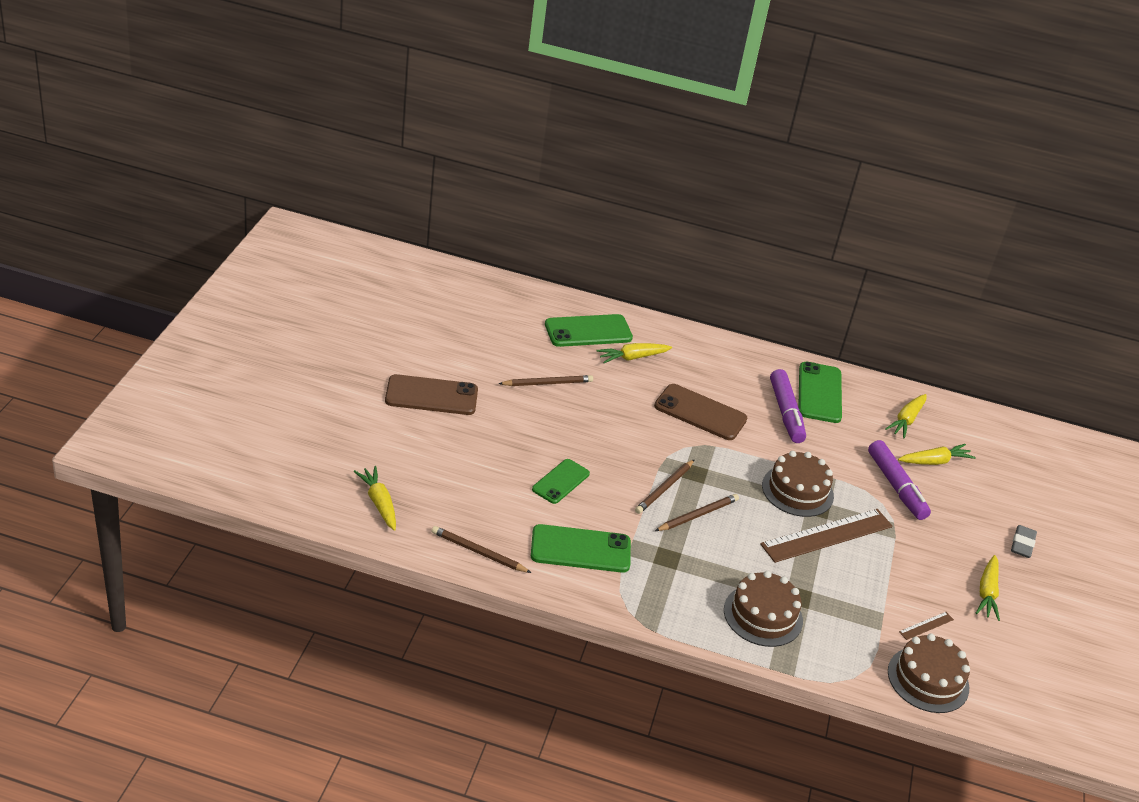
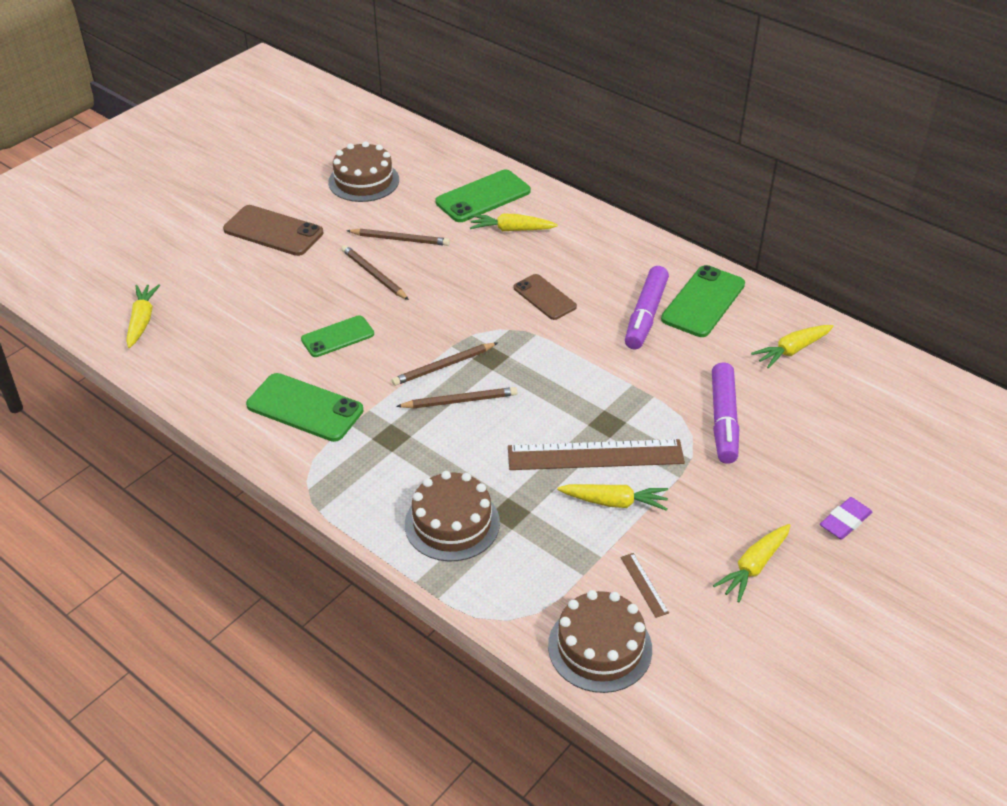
camera: 30 degrees right, 5 degrees up
(479, 552) = (199, 387): brown pencil -> brown pencil (374, 275)
(588, 331) = (483, 197): green phone -> green phone turned 45 degrees counterclockwise
(700, 413) = (544, 297): brown phone -> brown phone, size x0.66
(797, 491) = (596, 400): brown cake -> brown cake (364, 181)
(926, 625) = (644, 584): brown ruler -> brown ruler turned 75 degrees clockwise
(935, 461) = (795, 402): yellow carrot -> yellow carrot (615, 502)
(1022, 544) = (845, 521): grey eraser -> purple eraser

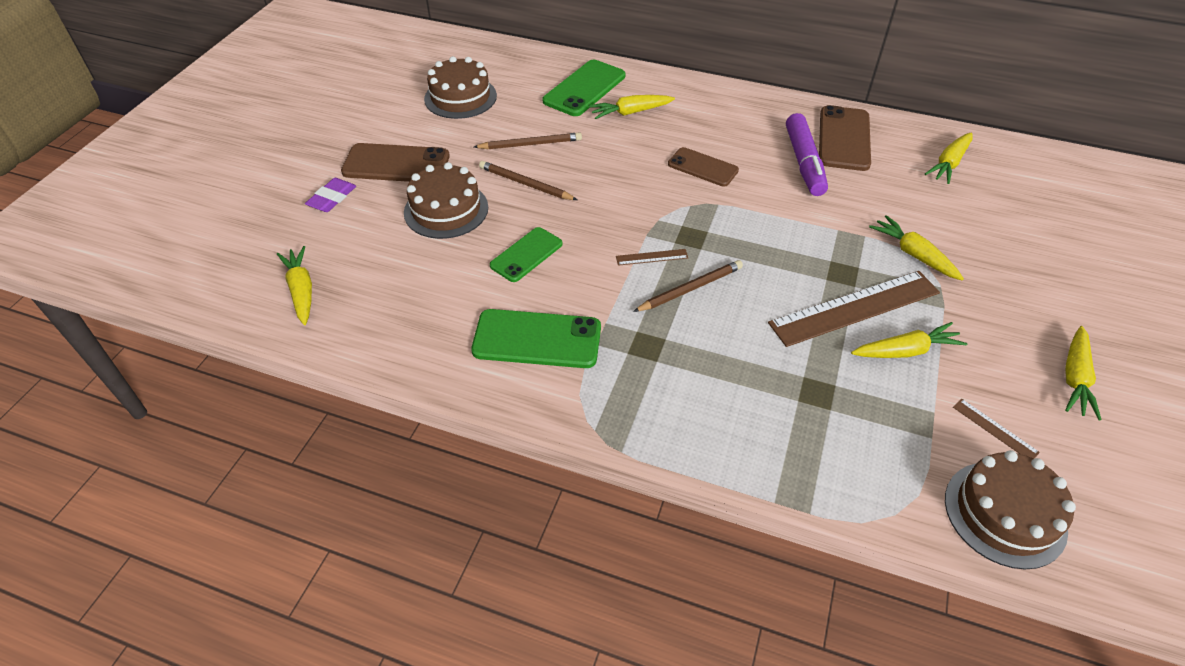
camera: 20 degrees left, 5 degrees up
(444, 366) = (652, 257): brown pencil -> brown ruler
(452, 523) = (768, 422): brown cake -> brown cake (446, 210)
(687, 424) = (913, 254): none -> yellow carrot
(703, 302) = (844, 138): green phone -> brown phone
(723, 420) = (941, 242): purple marker -> none
(845, 521) = (1113, 309): purple eraser -> purple eraser (332, 198)

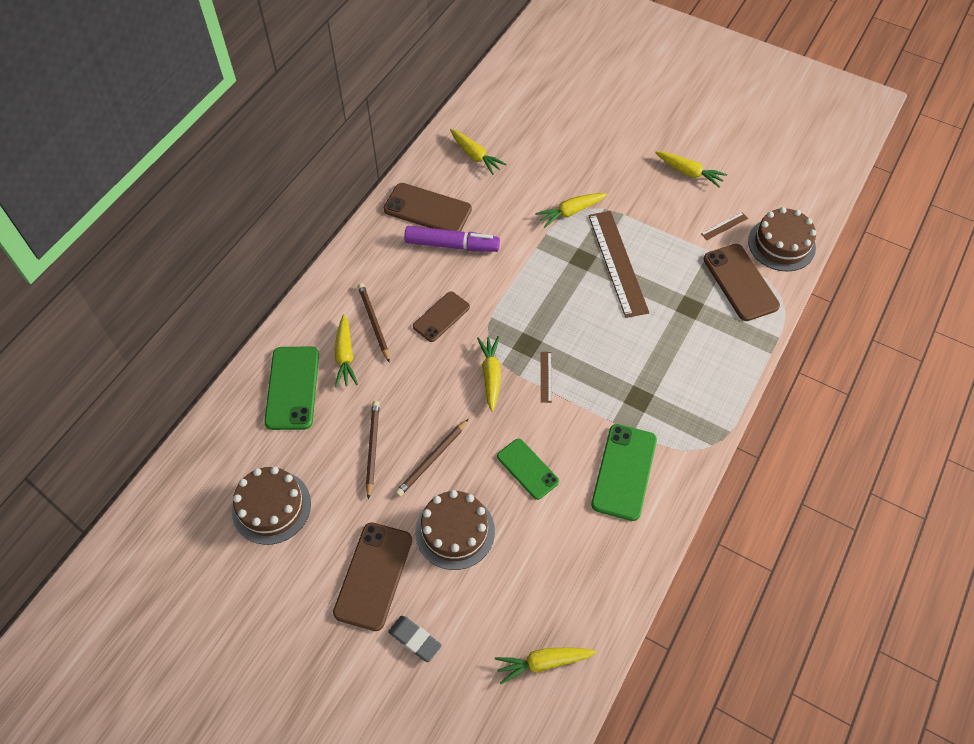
camera: 80 degrees left, 10 degrees up
(332, 198) = (415, 639): purple eraser -> grey eraser
(584, 88) = (292, 388): green phone -> green phone turned 45 degrees clockwise
(690, 289) = (585, 358): brown pencil -> brown pencil (374, 323)
(893, 455) = (740, 282): none -> brown phone
(906, 351) = (659, 247): yellow carrot -> yellow carrot (491, 375)

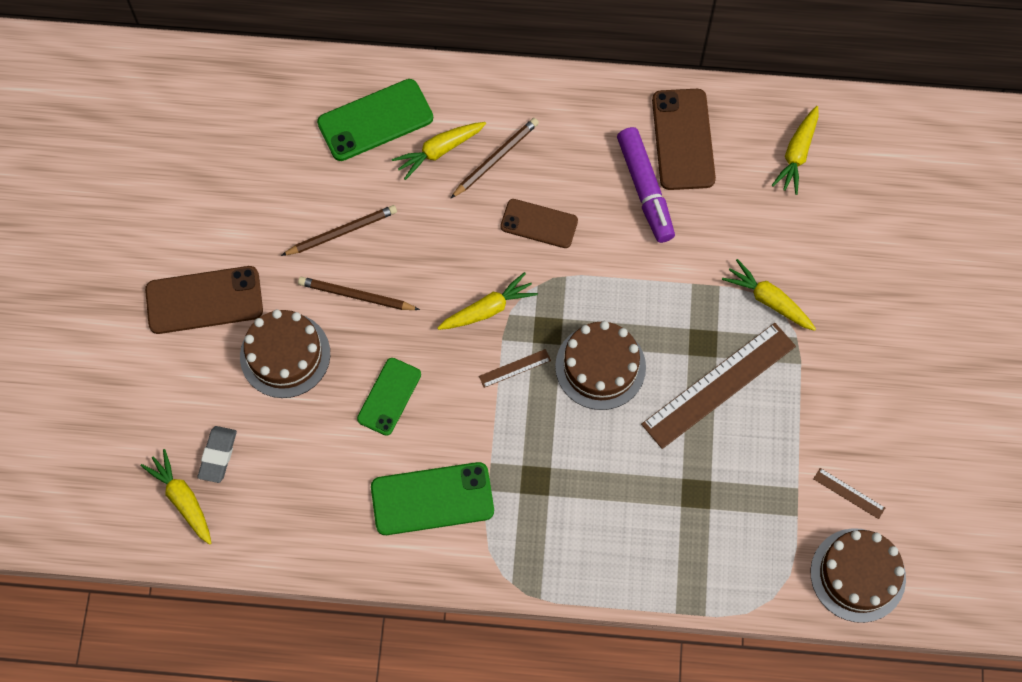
camera: 65 degrees right, 10 degrees up
(271, 507) = (234, 171): brown cake -> brown cake (600, 366)
(415, 639) = (156, 369): grey eraser -> grey eraser (218, 455)
(689, 173) = (916, 419): yellow carrot -> none
(740, 282) = (766, 542): brown phone -> none

